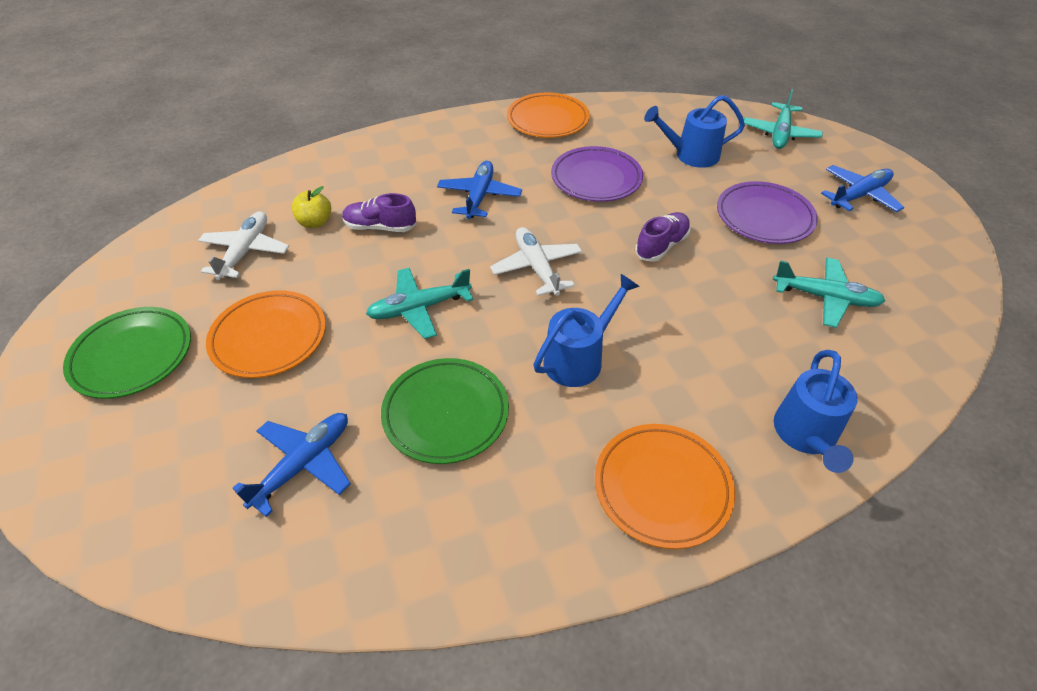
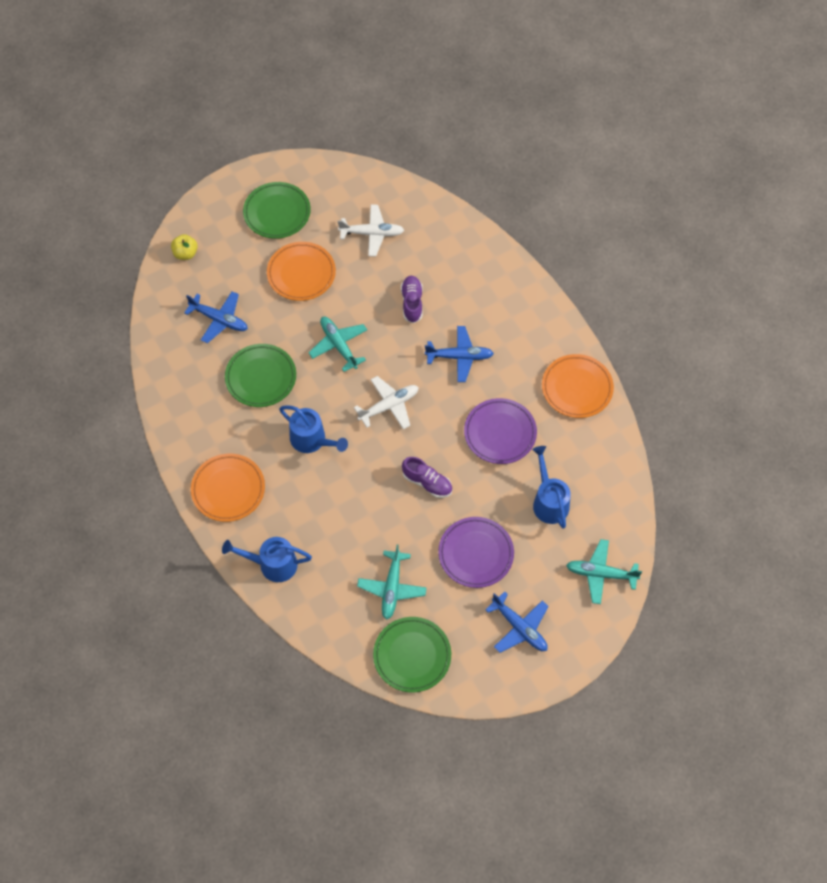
camera: 80 degrees right, 15 degrees up
(315, 222) = (409, 263): yellow apple -> yellow apple (185, 253)
(924, 290) = (412, 656): none -> green plate

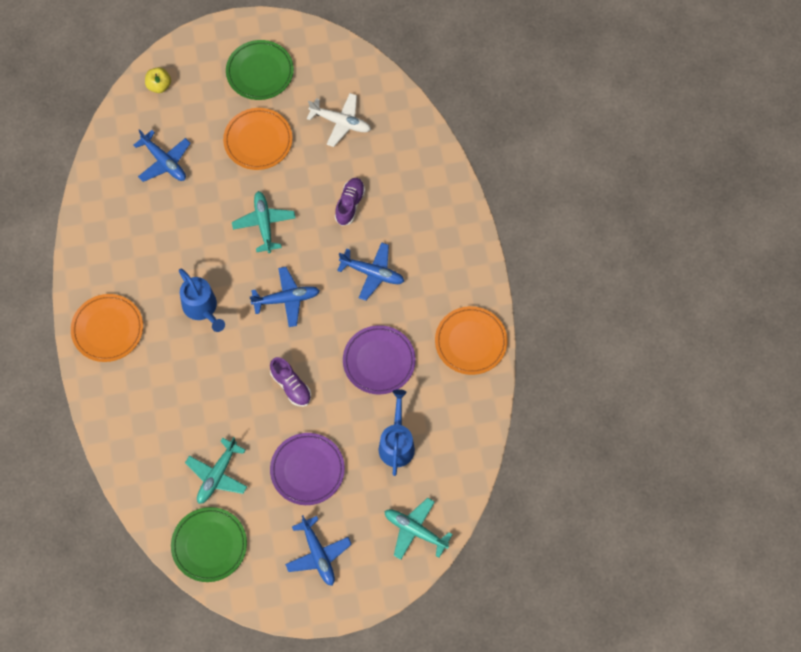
camera: 20 degrees right, 5 degrees up
(261, 377) = (180, 231): green plate -> none
(272, 564) = (119, 414): blue watering can -> none
(389, 406) = (286, 299): white plane -> blue plane

